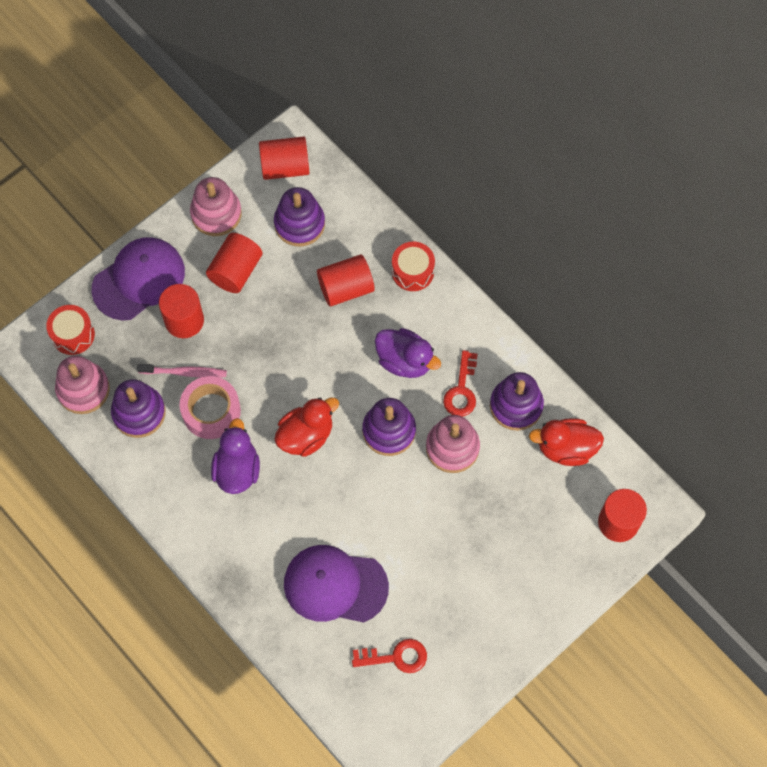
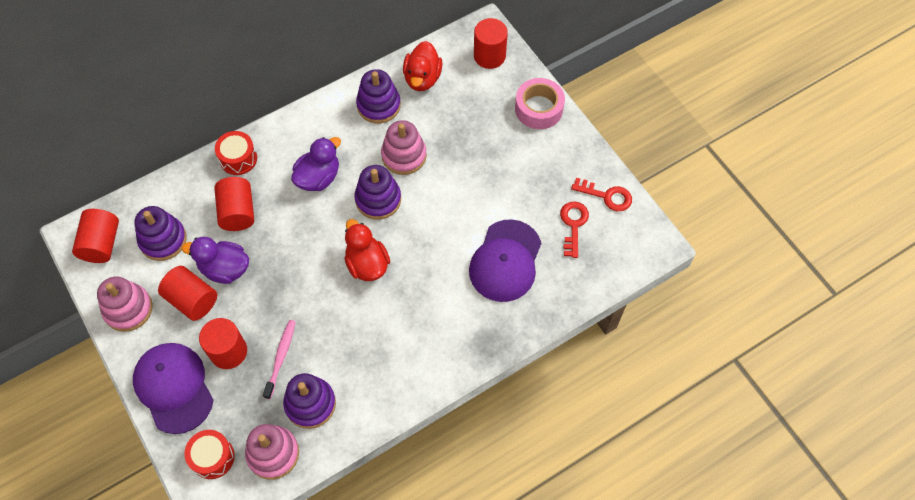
camera: 80 degrees left, 5 degrees down
(211, 411) = (325, 339): pink tape -> pink tape (539, 108)
(237, 469) = (385, 325): purple duck -> purple duck (225, 269)
(461, 390) = (355, 141): red key -> red key (607, 196)

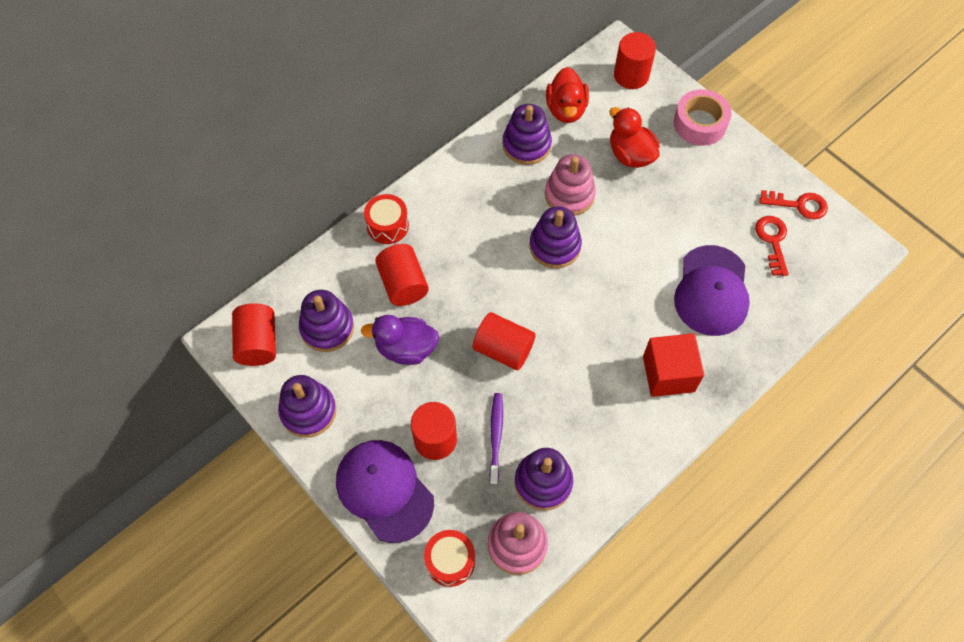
camera: 10 degrees left, 0 degrees up
(128, 309) = (308, 411): pink stacking toy -> purple stacking toy
(192, 300) = (378, 389): red cylinder -> red cylinder (503, 349)
(281, 357) = (496, 436): pink toothbrush -> purple toothbrush
(318, 177) = (482, 233): purple duck -> none
(367, 264) = (562, 318): red duck -> red duck (630, 155)
(446, 328) = (668, 374): none -> red cube

